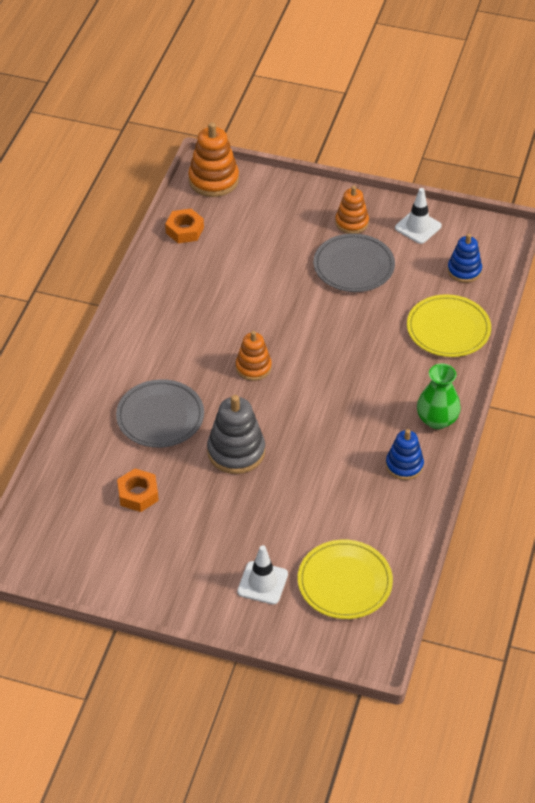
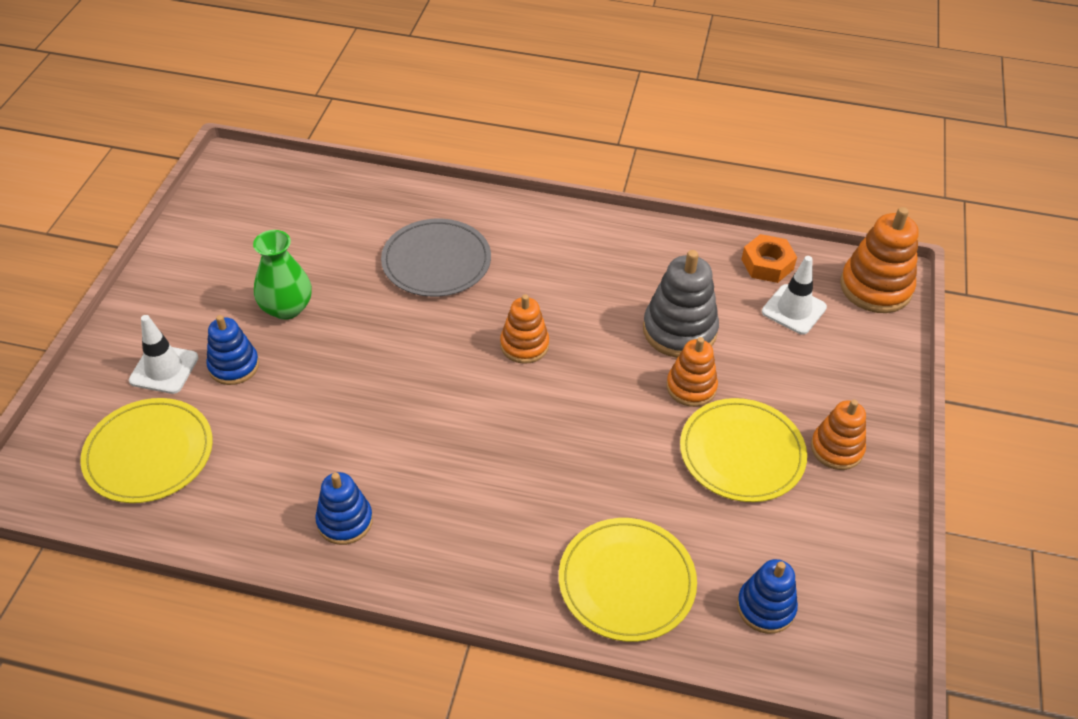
camera: 85 degrees right, 0 degrees up
(138, 494) = (315, 250): orange nut -> none
(236, 451) = (377, 334): grey stacking toy -> grey stacking toy (679, 330)
(262, 538) = (234, 366): none -> blue stacking toy
(298, 283) = (691, 387): none -> orange stacking toy
(353, 266) = (742, 453): grey plate -> yellow plate
(418, 227) = (852, 539): white traffic cone -> white traffic cone (794, 309)
(437, 420) = (433, 564): green vase -> green vase (286, 308)

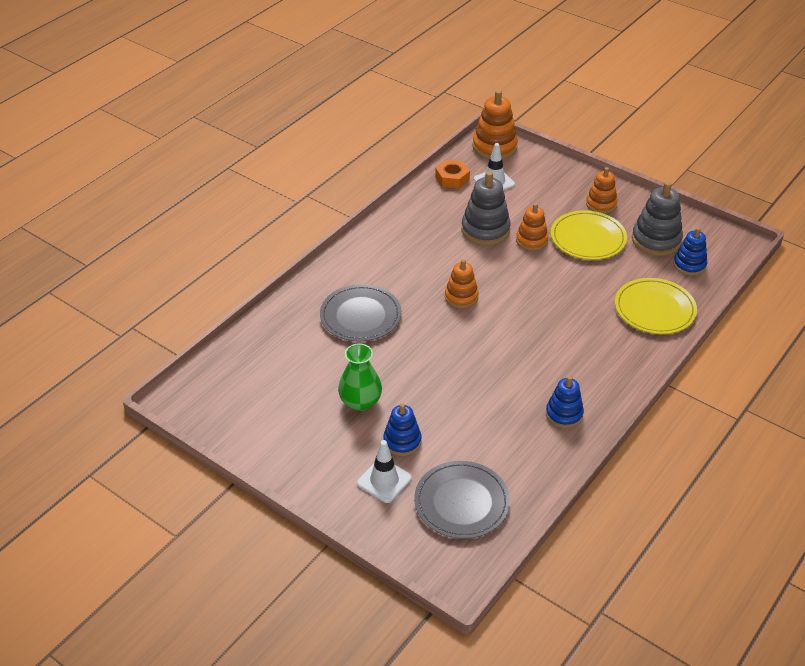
camera: 65 degrees left, 5 degrees down
(149, 453) = (461, 502): yellow plate -> grey plate
(798, 544) = (656, 240): none -> grey stacking toy

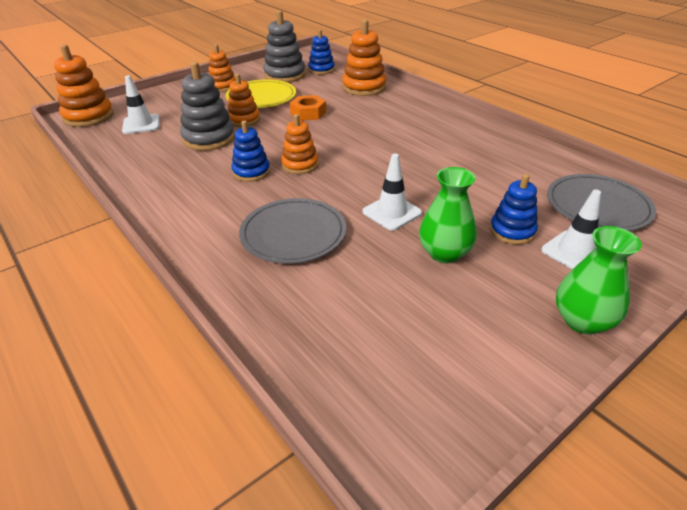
camera: 75 degrees left, 5 degrees down
(304, 479) = (582, 321): none -> green vase
(406, 365) = (392, 212): none -> white traffic cone
(452, 178) = (109, 144): orange nut -> orange nut (308, 113)
(564, 414) = (478, 139): blue stacking toy -> blue stacking toy (251, 172)
(654, 309) = (364, 87): yellow plate -> orange stacking toy

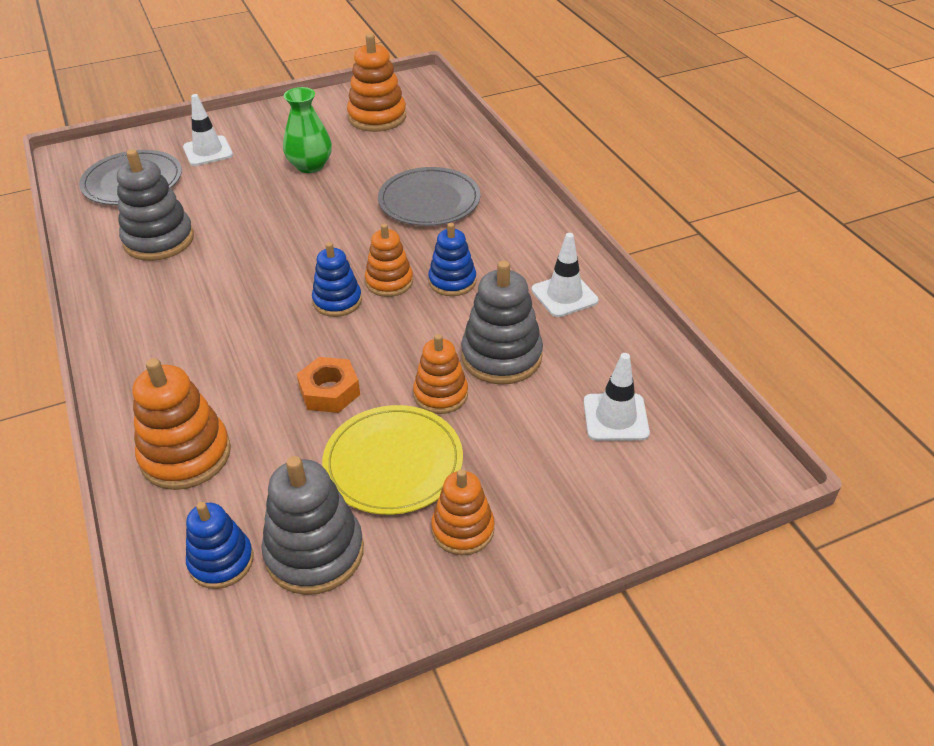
camera: 165 degrees left, 5 degrees up
(88, 117) = (721, 464): orange stacking toy -> orange stacking toy (377, 117)
(392, 212) = (326, 206): white traffic cone -> white traffic cone (564, 295)
(502, 165) = (159, 240): none -> grey stacking toy
(512, 231) = (236, 173): blue stacking toy -> blue stacking toy (337, 301)
(582, 321) = (260, 116): green vase -> none

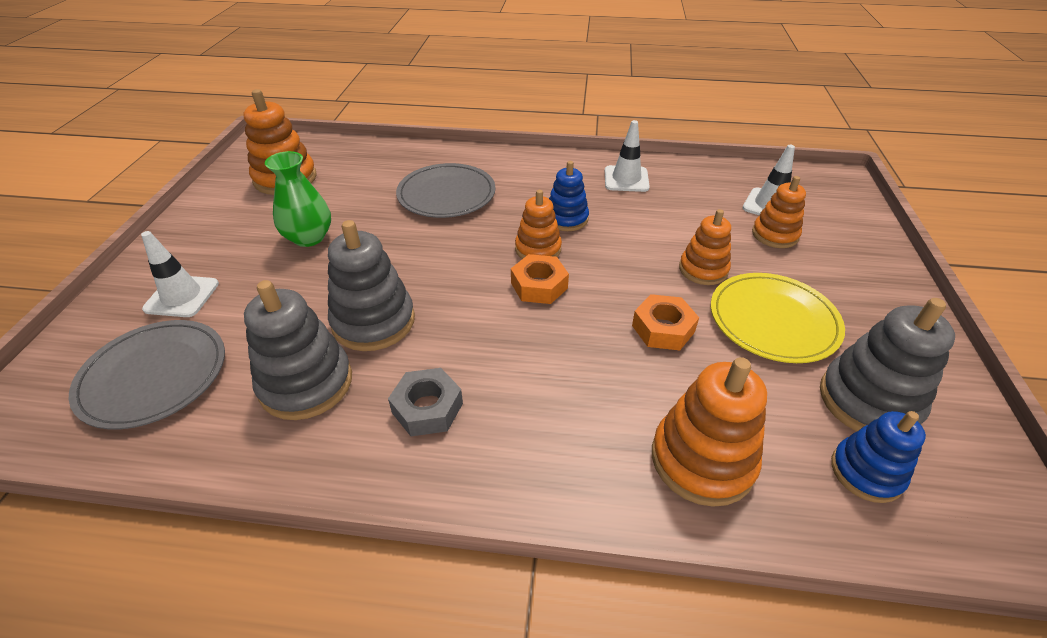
camera: 60 degrees left, 0 degrees up
(165, 300) = (427, 408): none -> grey nut
(337, 301) = (539, 285): blue stacking toy -> orange nut
(463, 529) = (861, 308): orange stacking toy -> orange stacking toy (774, 235)
(501, 356) = (676, 227): grey stacking toy -> grey stacking toy (373, 321)

